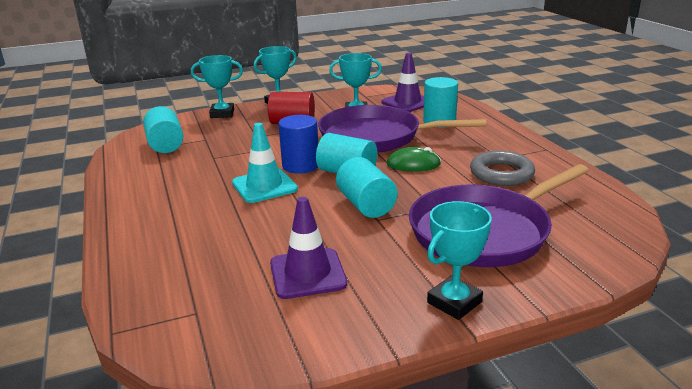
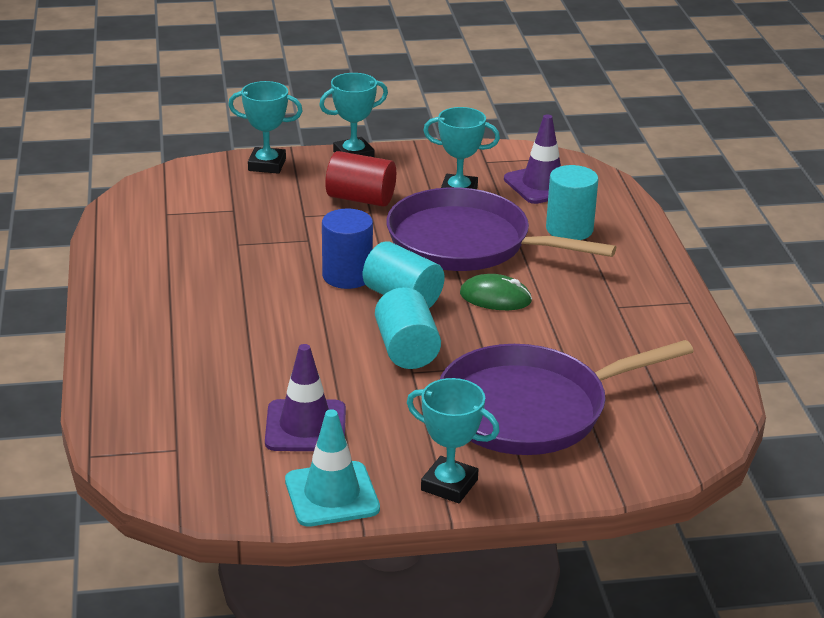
camera: 10 degrees right, 5 degrees up
(165, 145) = (179, 212): turquoise cylinder -> none
(264, 186) = (291, 301): turquoise traffic cone -> turquoise traffic cone (332, 495)
(454, 302) = (449, 485): turquoise trophy -> turquoise trophy turned 60 degrees clockwise
(501, 173) = (602, 331): grey ring -> none

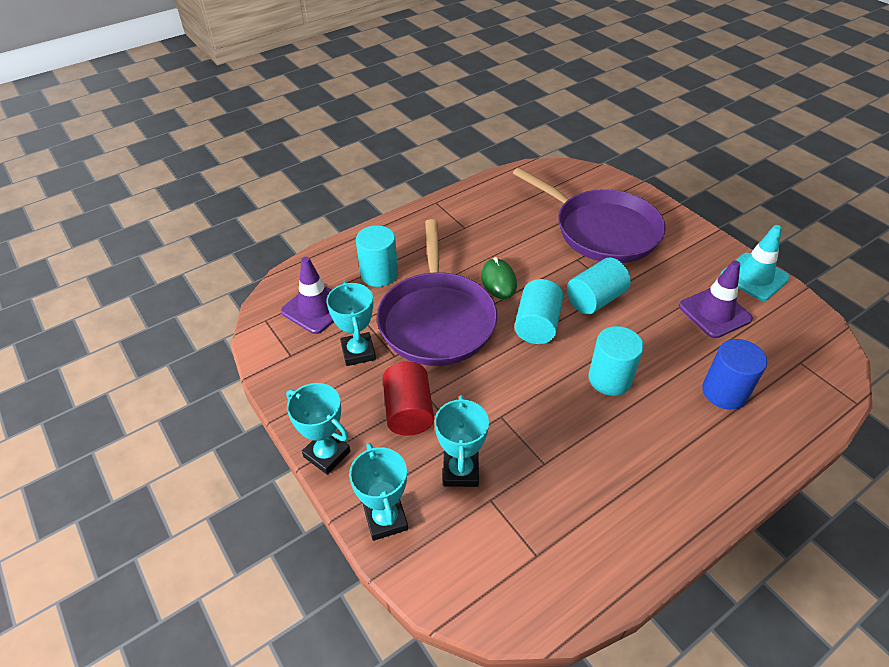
camera: 115 degrees left, 15 degrees up
(288, 312) = (610, 379): none -> turquoise cylinder
(347, 276) = (534, 367): blue cylinder -> blue cylinder (724, 392)
(449, 485) = (696, 238): turquoise trophy -> turquoise trophy (461, 471)

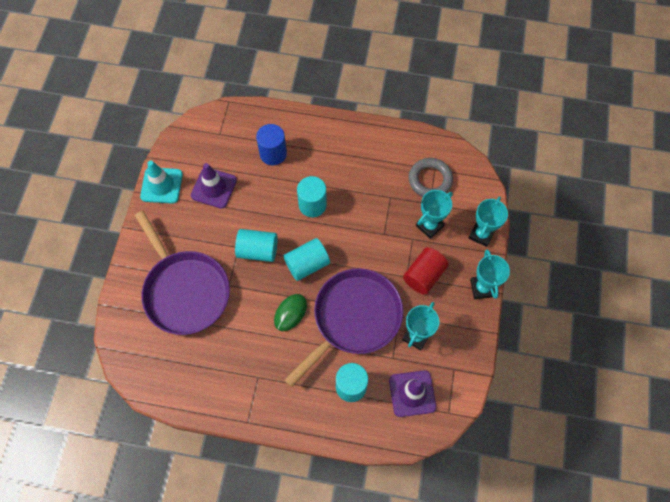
camera: 135 degrees left, 20 degrees up
(525, 532) = (430, 180): none -> grey ring
(602, 230) = (185, 291): purple pan -> purple pan turned 150 degrees clockwise

